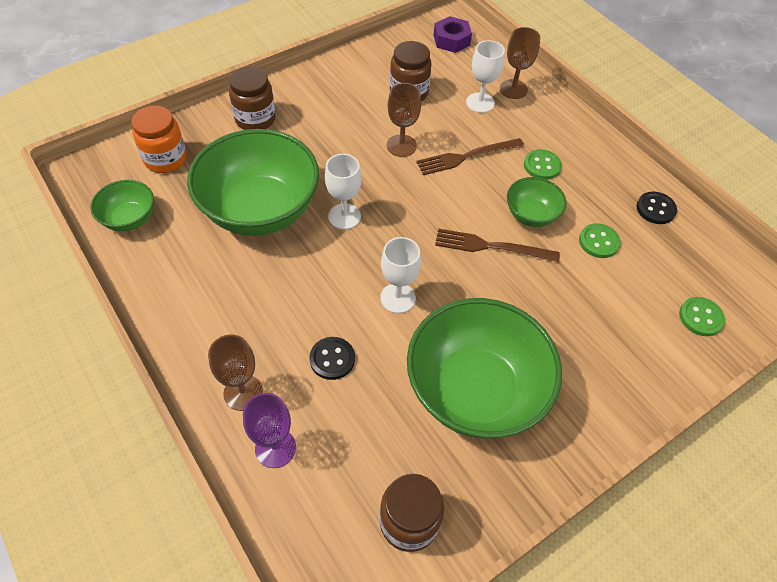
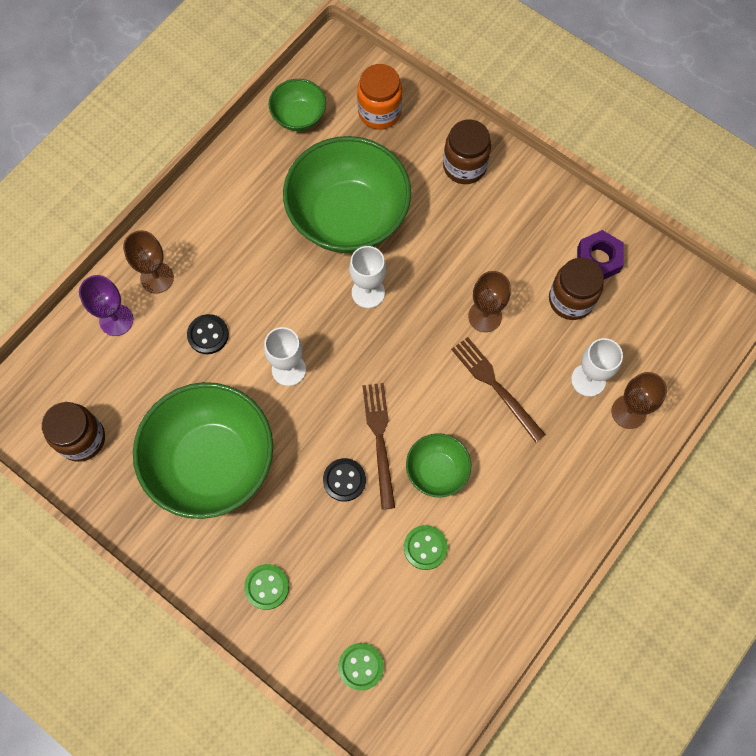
camera: 75 degrees right, 15 degrees up
(451, 40) = (686, 321): purple nut -> purple nut (598, 259)
(542, 166) = (514, 468): green button -> green button (267, 587)
(655, 209) = (496, 604): black button -> black button (344, 480)

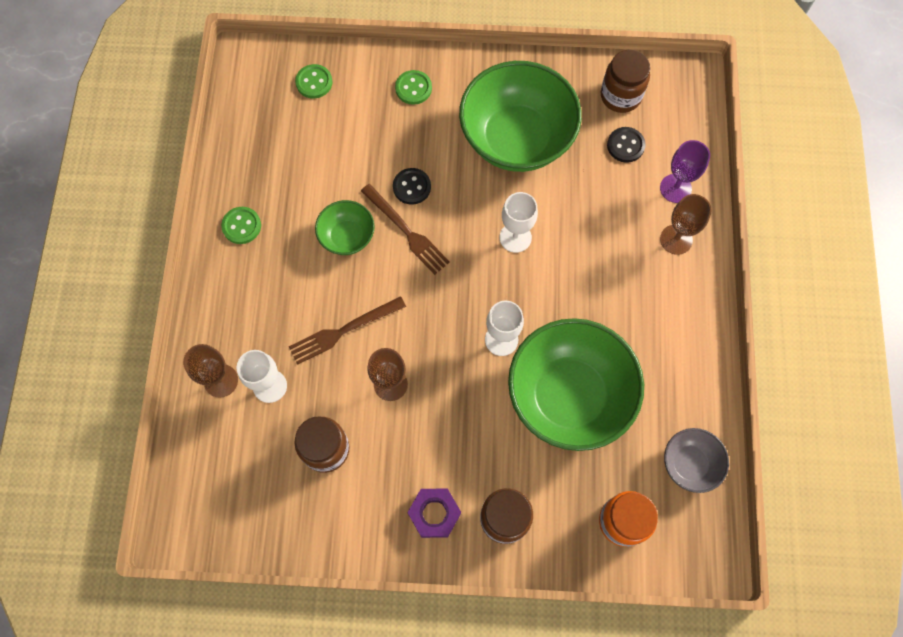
camera: 145 degrees right, 0 degrees up
(208, 335) = (598, 223): black button -> black button (625, 145)
(299, 117) = (689, 464): green bowl -> grey bowl
(425, 547) = (320, 179): green button -> green button (241, 226)
(495, 386) = (343, 331): brown fork -> brown fork turned 135 degrees clockwise
(598, 259) = (323, 506): purple nut -> purple nut (434, 514)

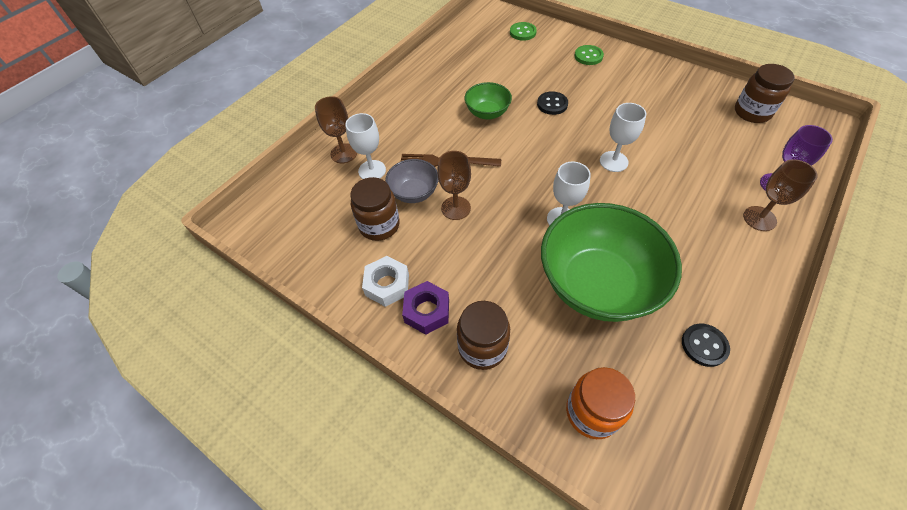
camera: 35 degrees right, 15 degrees down
(241, 226) = (423, 82): green button -> none
(379, 509) = (387, 285): none -> white nut
(406, 231) = (531, 126): brown fork -> none
(516, 139) = (649, 107): green bowl -> none
(625, 145) = (741, 142): black button -> black button (704, 345)
(689, 464) = (689, 399): grey bowl -> grey bowl (414, 193)

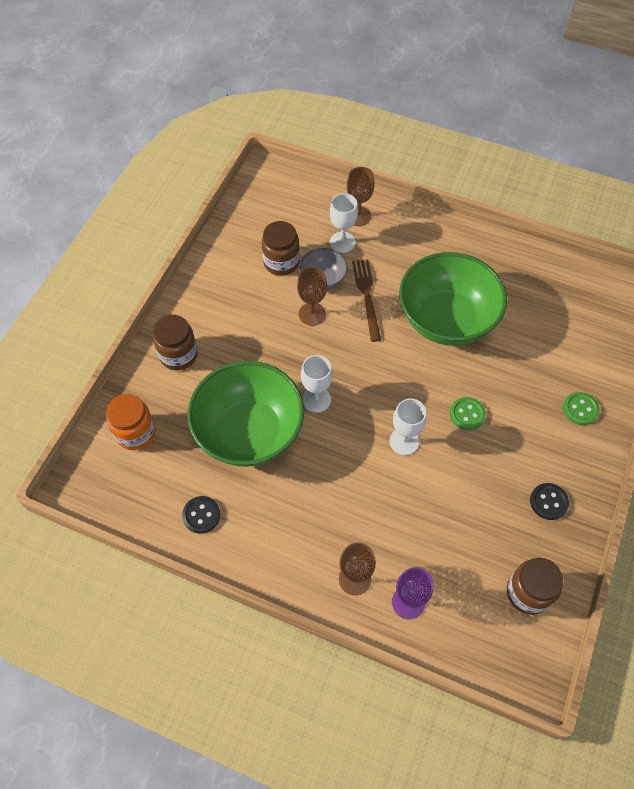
camera: 75 degrees right, 5 degrees up
(387, 285) = (224, 282): white nut -> none
(427, 311) = (204, 313): purple nut -> none
(487, 113) = (446, 320): green bowl -> green bowl, size x2.08
(522, 32) = (604, 335): green button -> green button (467, 414)
(552, 104) = (478, 378): black button -> black button (548, 502)

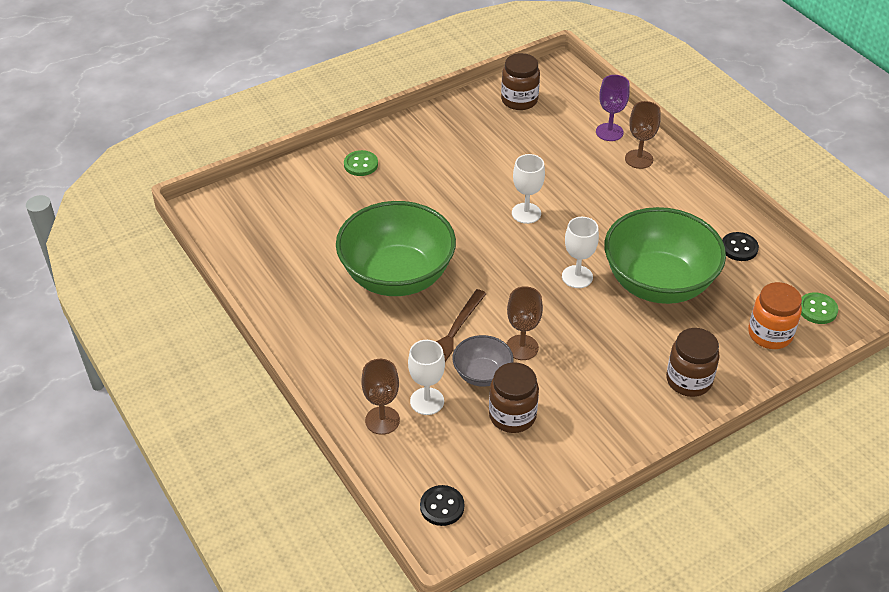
camera: 145 degrees left, 15 degrees down
(467, 414) = (455, 204): green button -> green button (817, 309)
(548, 502) = (451, 131): black button -> black button (442, 506)

